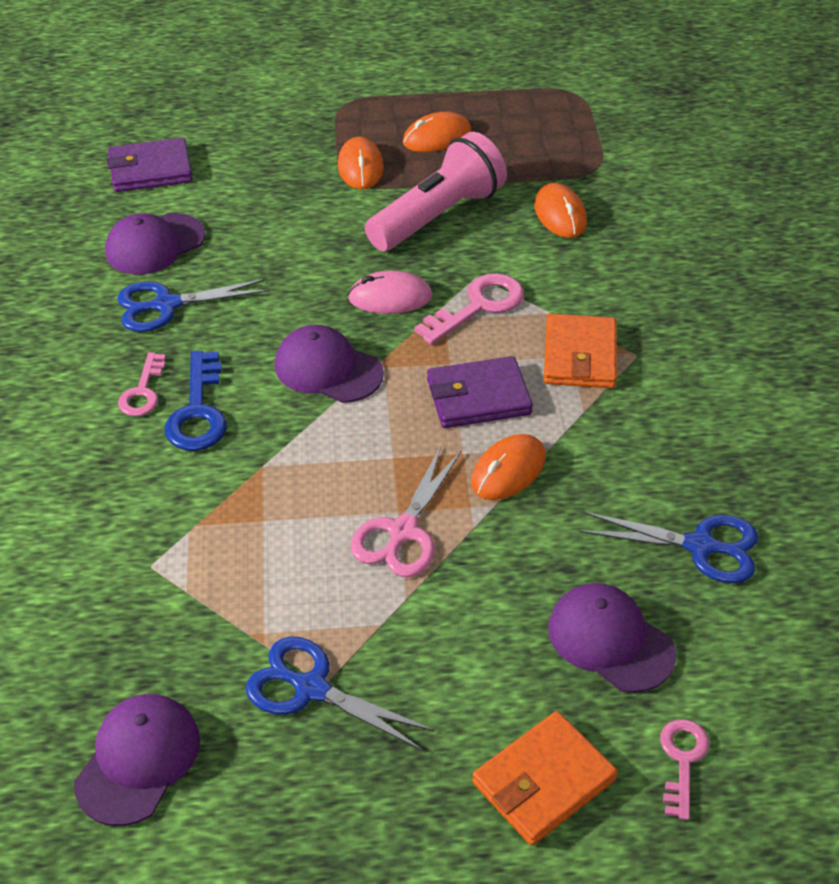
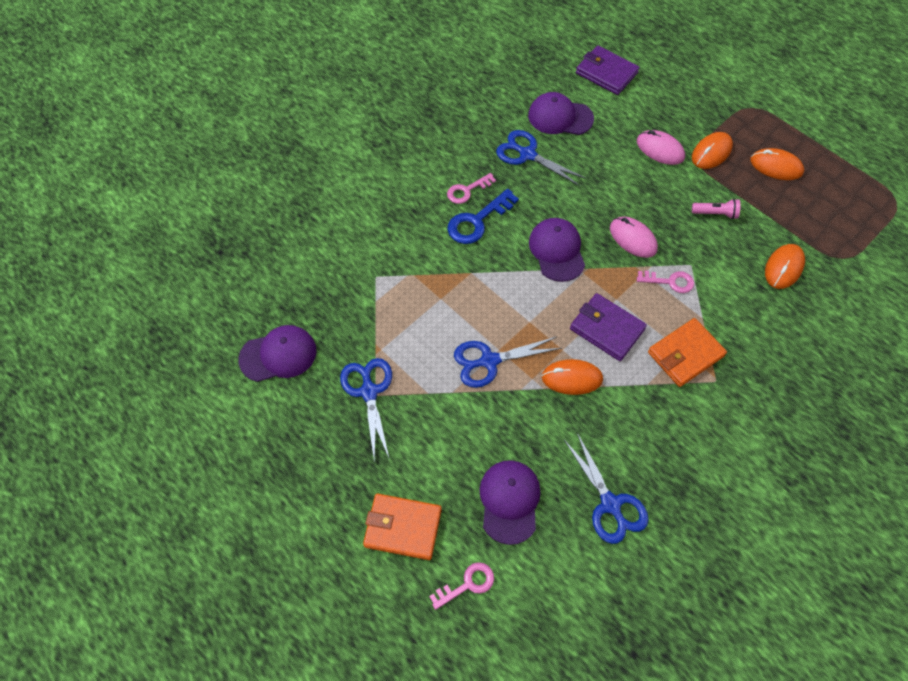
camera: 50 degrees right, 15 degrees up
(306, 200) = (660, 149): none -> pink mouse
(403, 532) = (489, 361): pink scissors -> blue scissors
(438, 216) = (715, 214): pink flashlight -> pink flashlight, size x0.43
(478, 306) = (670, 281): pink key -> pink key, size x0.65

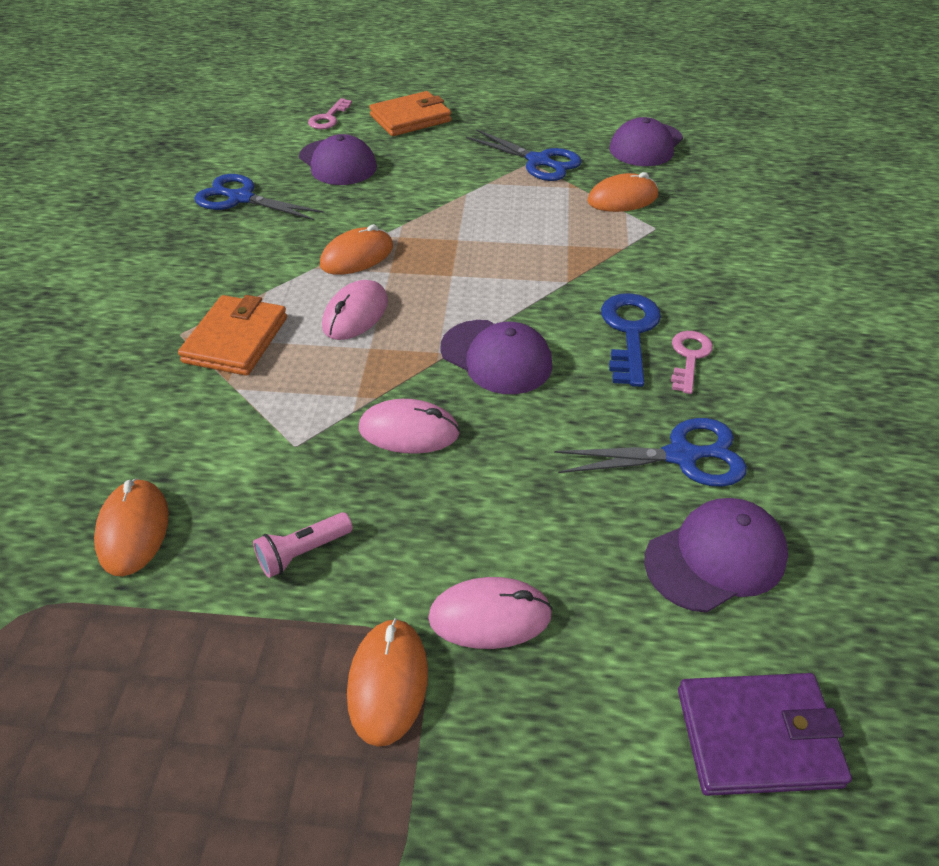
camera: 140 degrees right, 15 degrees down
(489, 361) = (457, 228): blue scissors -> none
(607, 329) = (355, 314): purple wallet -> pink mouse
(670, 281) = (311, 406): pink key -> none
(776, 166) = (229, 747): orange mouse -> orange mouse (622, 199)

